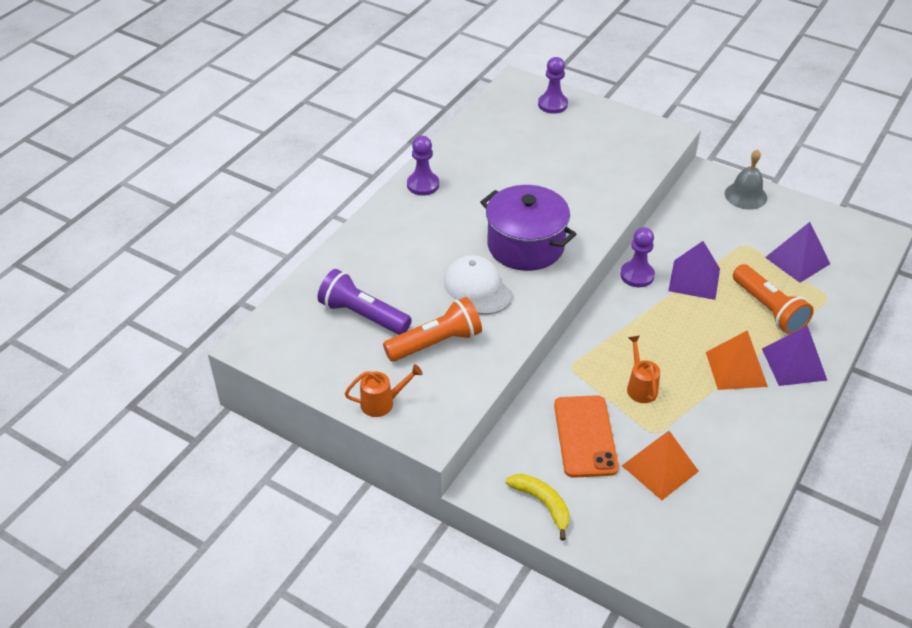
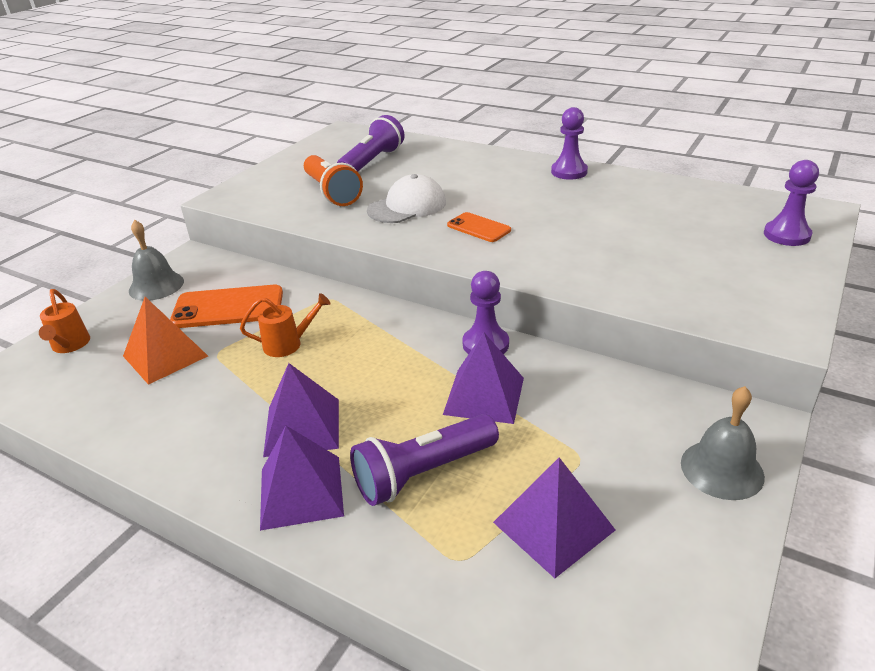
camera: 90 degrees right, 10 degrees down
(382, 403) = (265, 177): orange watering can -> orange watering can (70, 346)
(525, 245) = (479, 228): purple pot -> orange phone
(543, 504) = (156, 286): yellow banana -> grey bell
(736, 369) = (302, 427): orange pyramid -> purple pyramid
(768, 309) = (423, 473): orange flashlight -> purple flashlight

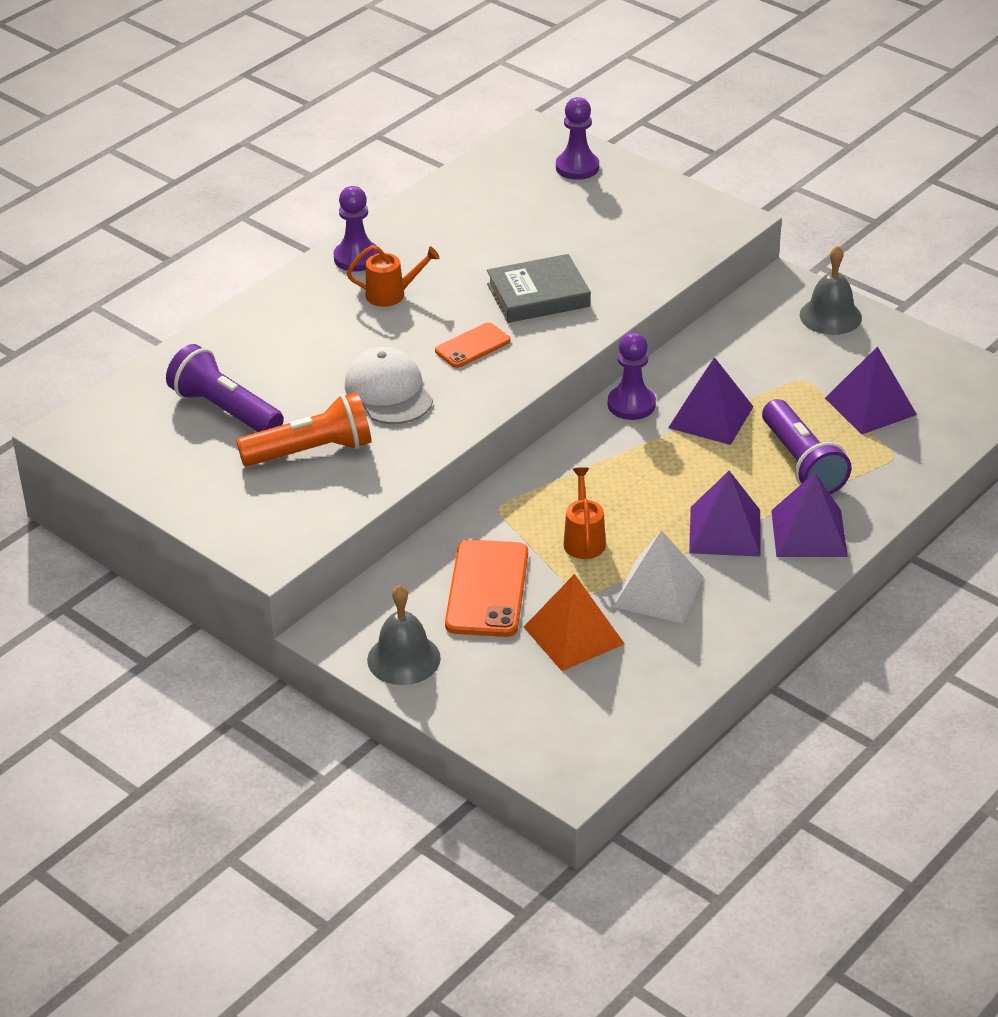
camera: 80 degrees left, 5 degrees up
(70, 346) = (523, 721): orange watering can -> orange watering can (392, 294)
(215, 395) = (658, 591): none -> white pyramid
(566, 244) = (538, 295): none -> grey book

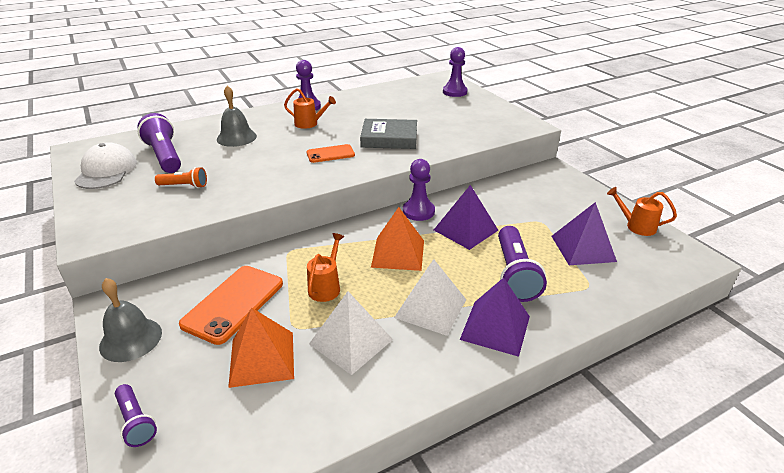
camera: 20 degrees right, 5 degrees down
(311, 451) = (184, 186): orange flashlight -> orange flashlight, size x0.56
(388, 392) = (261, 166): white cap -> white cap (106, 171)
(495, 725) = (136, 422): none -> purple flashlight
(643, 473) = (398, 253): none -> orange pyramid
(724, 531) = (430, 308): purple pyramid -> white pyramid
(830, 316) = (576, 191): grey bell -> grey bell (236, 137)
(926, 356) = (636, 226): none -> orange watering can

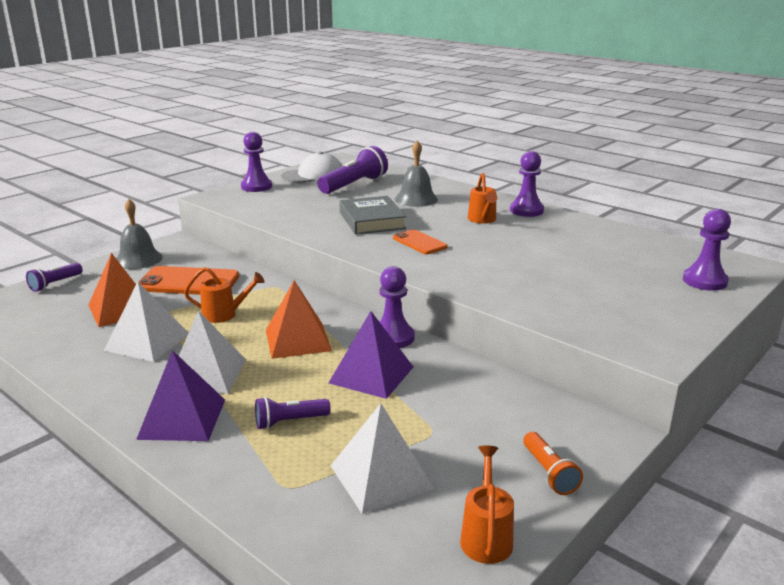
camera: 70 degrees right, 10 degrees down
(94, 207) = (256, 187): none -> purple pawn
(184, 186) = (307, 203): orange flashlight -> orange flashlight (549, 473)
(389, 138) = (491, 264): grey book -> grey book (372, 220)
(515, 274) = (289, 422): purple flashlight -> purple flashlight, size x0.56
(583, 248) = (381, 477): purple pyramid -> white pyramid

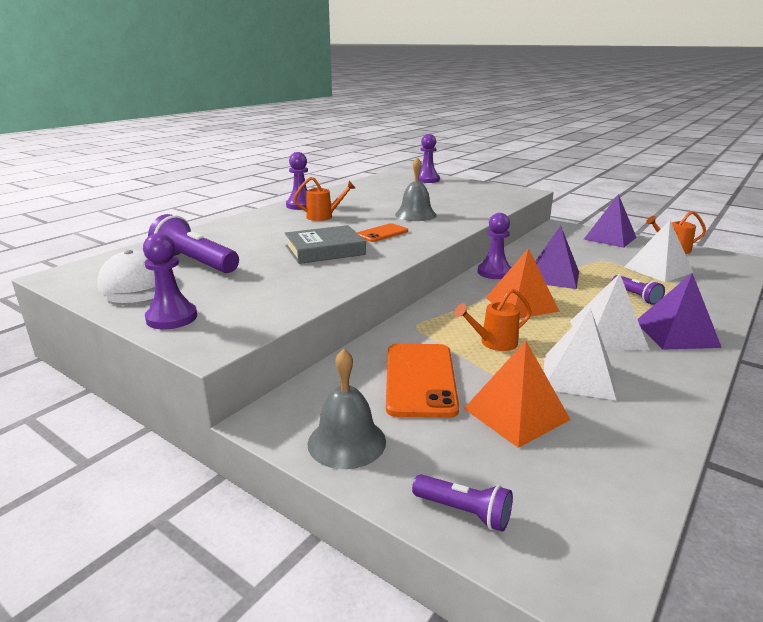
camera: 95 degrees left, 0 degrees up
(224, 314) = (493, 343): orange watering can -> orange watering can turned 105 degrees counterclockwise
(416, 199) = (259, 236): grey bell -> grey bell (415, 215)
(549, 473) = (610, 238): orange flashlight -> purple pyramid

